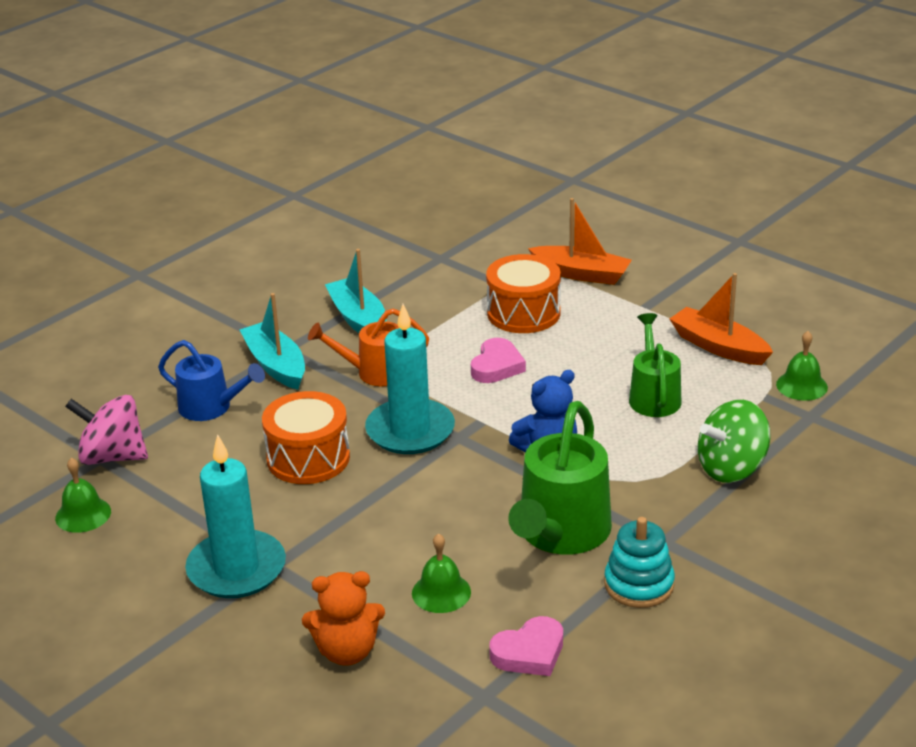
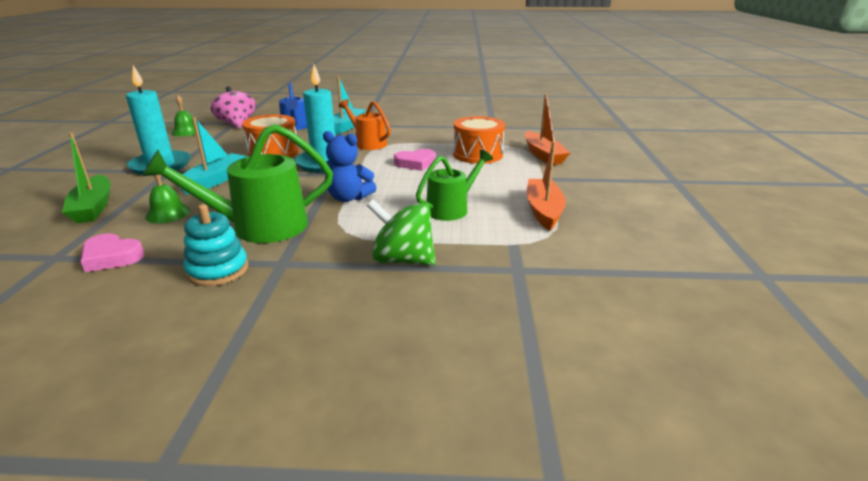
camera: 50 degrees right, 5 degrees down
(347, 651) = (93, 207): orange teddy bear -> green boat
(358, 319) = (409, 129): turquoise boat -> turquoise boat (215, 180)
(801, 385) = (551, 253): green bell -> none

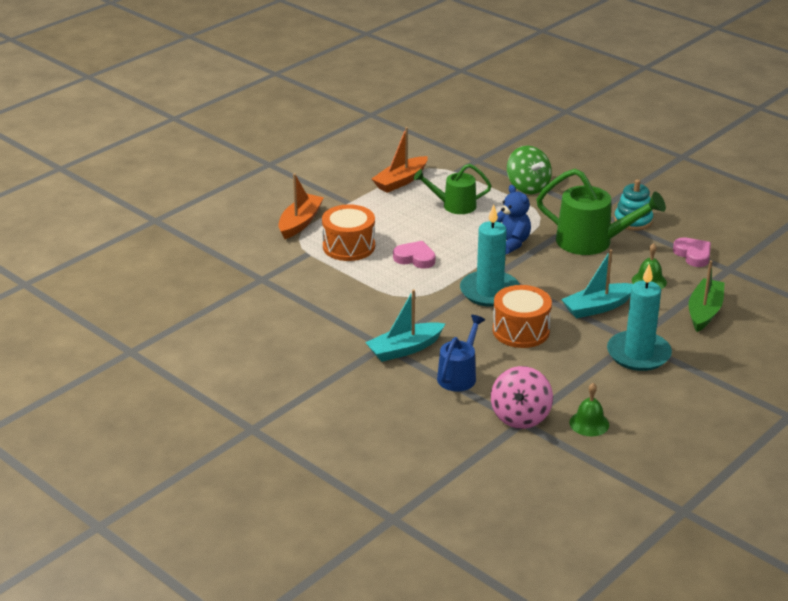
camera: 140 degrees left, 5 degrees up
(367, 143) = (419, 306): orange watering can -> none

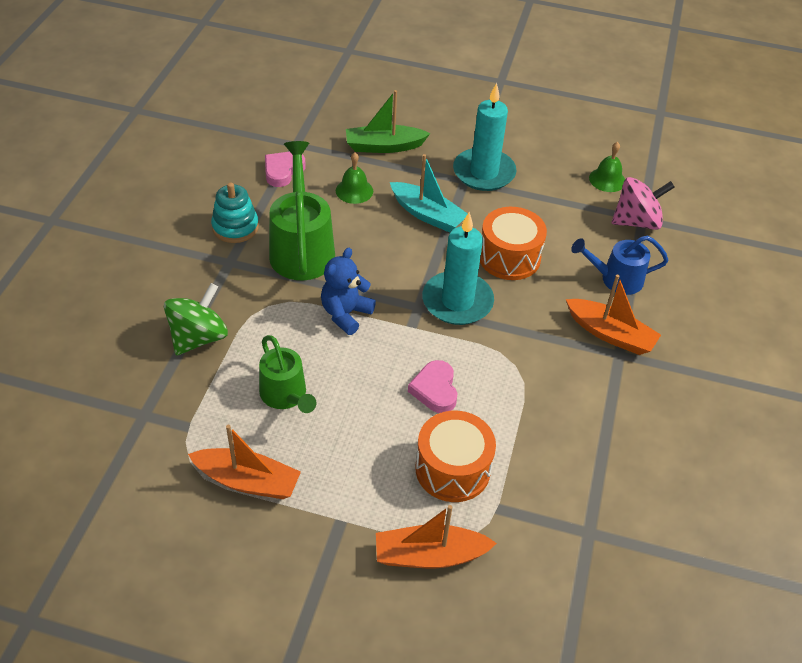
camera: 120 degrees left, 15 degrees up
(405, 349) = (610, 334): turquoise boat -> orange boat

